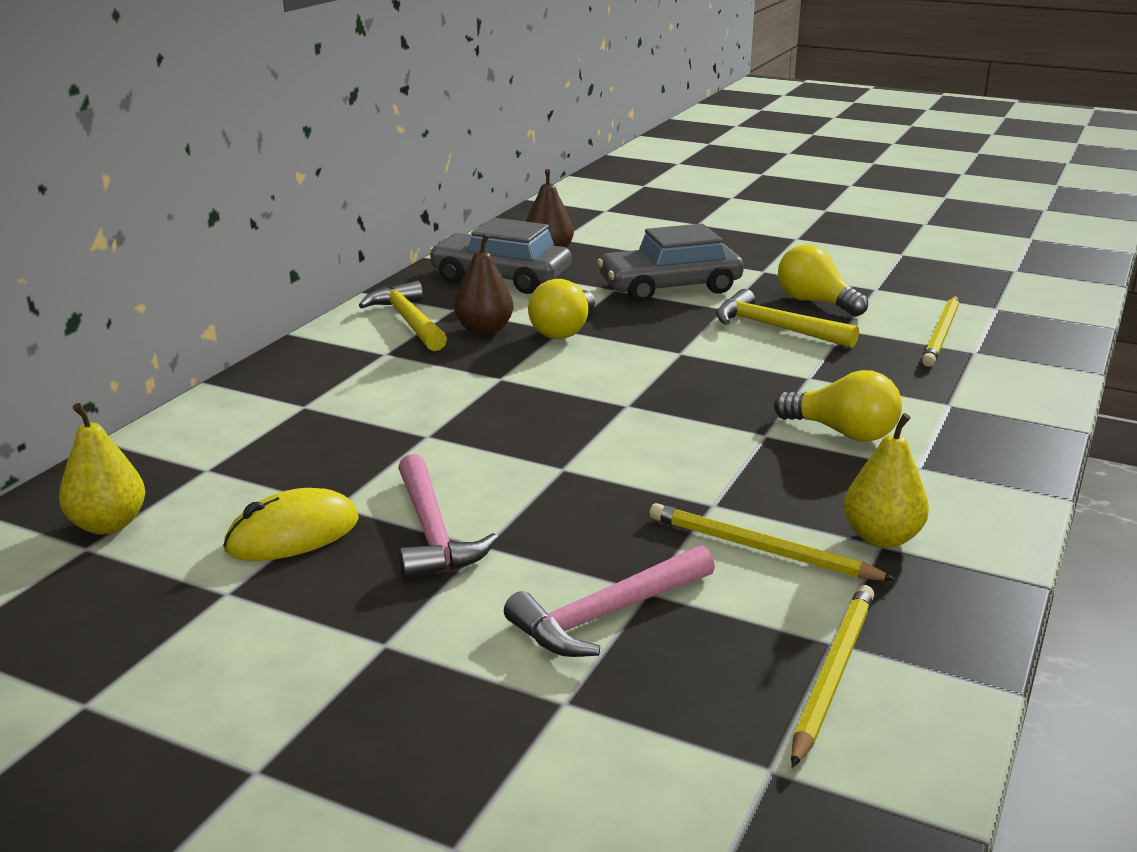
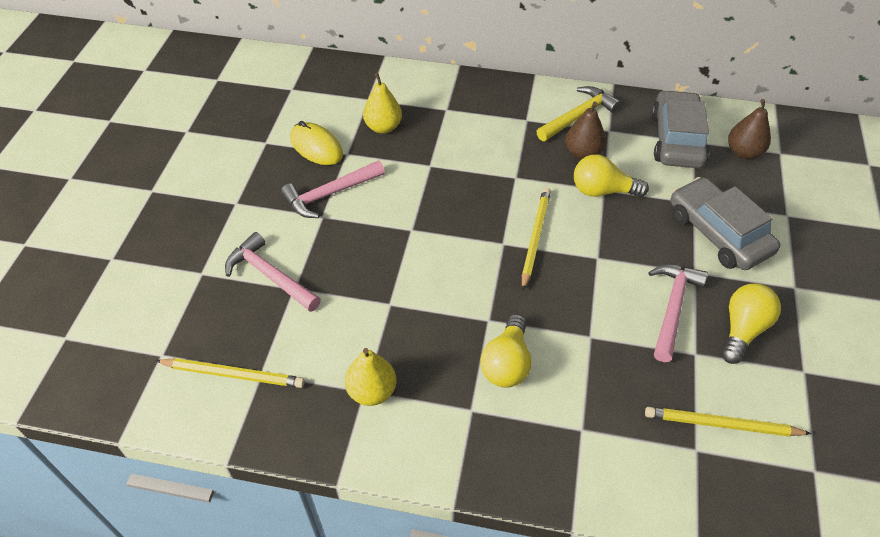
camera: 75 degrees right, 25 degrees up
(108, 524) = (311, 88): yellow pear -> yellow pear (383, 127)
(761, 549) = (345, 332): yellow pencil -> yellow pencil (535, 238)
(776, 328) = (672, 308): yellow hammer -> pink hammer

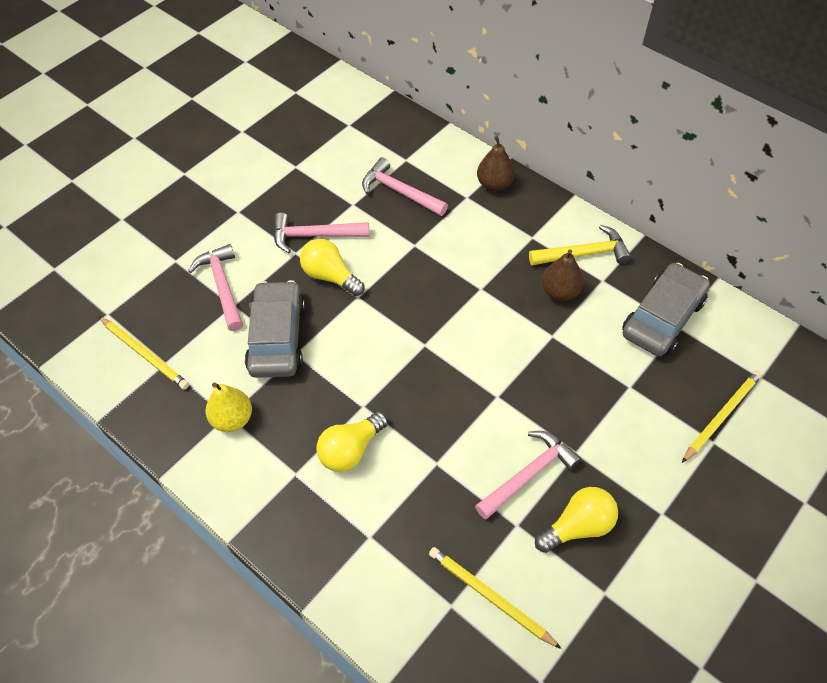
camera: 30 degrees right, 5 degrees up
(316, 147) = (332, 188): yellow mouse -> none
(383, 127) = (400, 192): yellow pear -> pink hammer
(535, 238) = (455, 352): yellow pencil -> yellow pencil (721, 416)
(602, 191) = (550, 336): yellow light bulb -> yellow light bulb (330, 276)
(718, 233) = (628, 427): grey car -> grey car (277, 337)
(743, 152) = (721, 360): brown pear -> brown pear (494, 184)

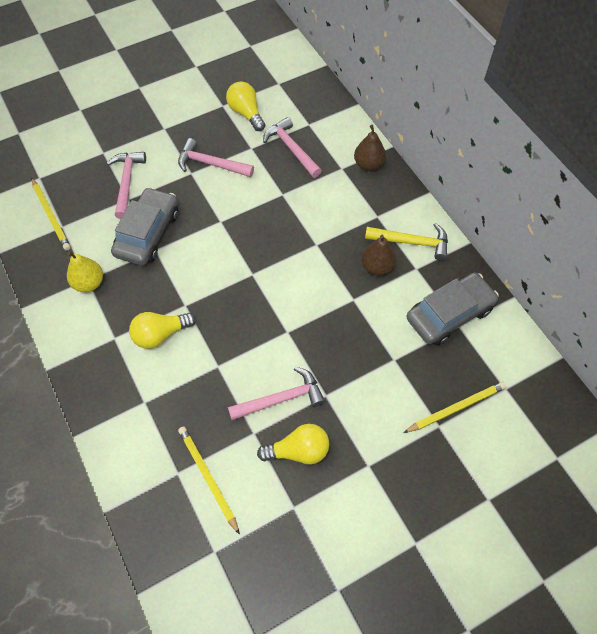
camera: 20 degrees right, 5 degrees up
(330, 276) = (208, 199): yellow light bulb -> yellow light bulb (246, 113)

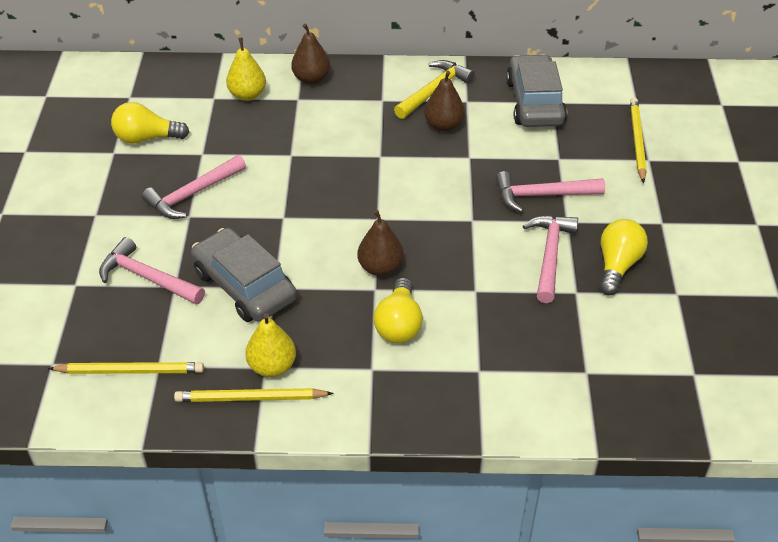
camera: 60 degrees left, 15 degrees down
(206, 298) = (380, 267): none -> brown pear
(208, 478) = (607, 348): yellow pencil -> yellow pencil (250, 398)
(291, 149) = (235, 124): pink hammer -> pink hammer (542, 195)
(325, 139) = (247, 95): none -> yellow pear

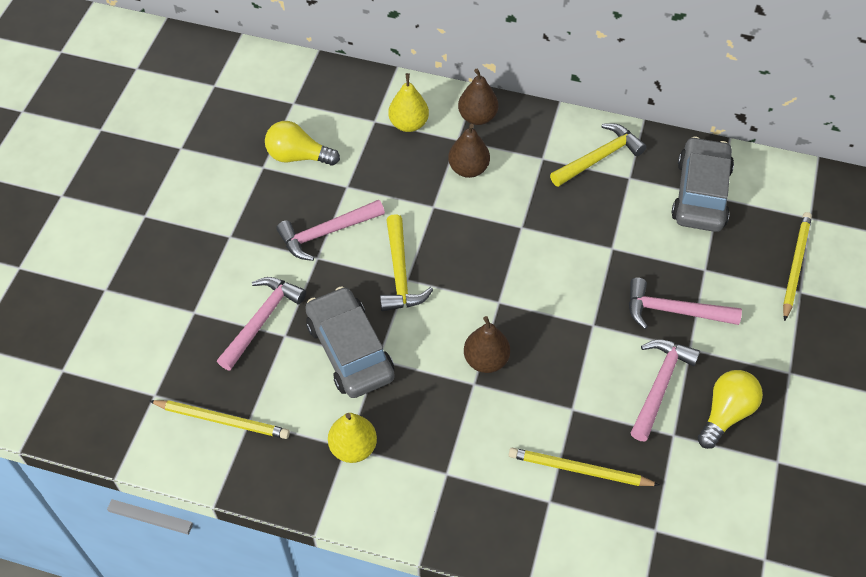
camera: 15 degrees right, 10 degrees up
(147, 278) = (261, 320): pink hammer -> pink hammer turned 75 degrees clockwise
(250, 398) = (324, 478): yellow pencil -> yellow pencil (579, 470)
(275, 213) = (400, 273): none -> yellow hammer
(399, 324) = (486, 429): yellow light bulb -> none
(443, 125) = (596, 203): brown pear -> brown pear (468, 169)

